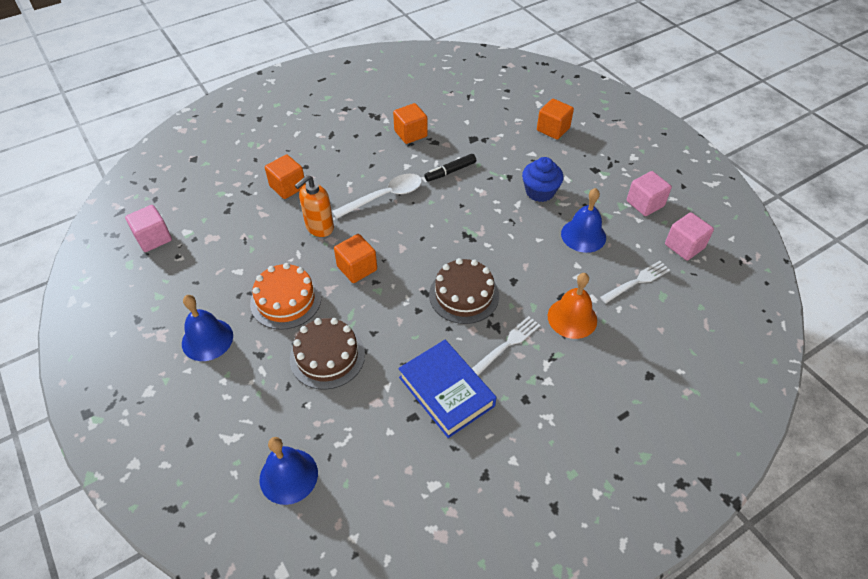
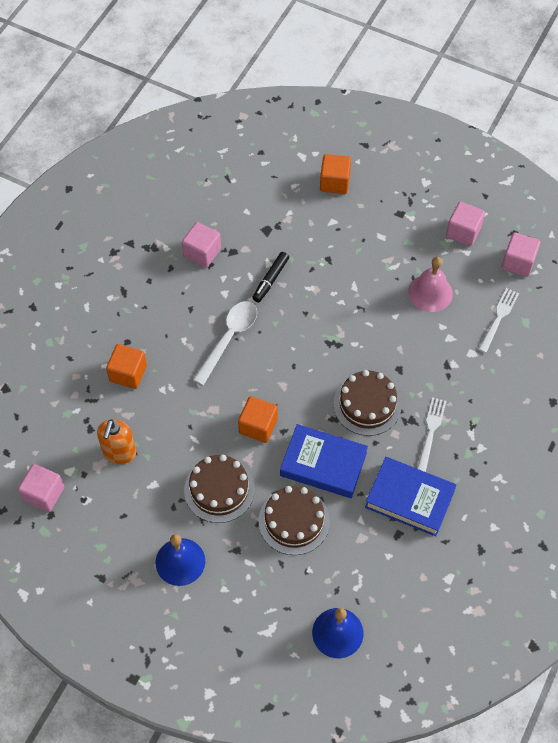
camera: 30 degrees left, 10 degrees up
(286, 300) = (219, 490): orange cake -> brown cake
(319, 228) = (193, 402): orange soap dispenser -> orange soap dispenser (119, 453)
(389, 323) = (323, 464): none -> blue book
(410, 134) = (202, 252): orange cube -> pink cube
(540, 192) = (366, 263): blue cupcake -> none
(572, 318) = (467, 380): orange bell -> none
(583, 235) = (430, 292): blue bell -> pink bell

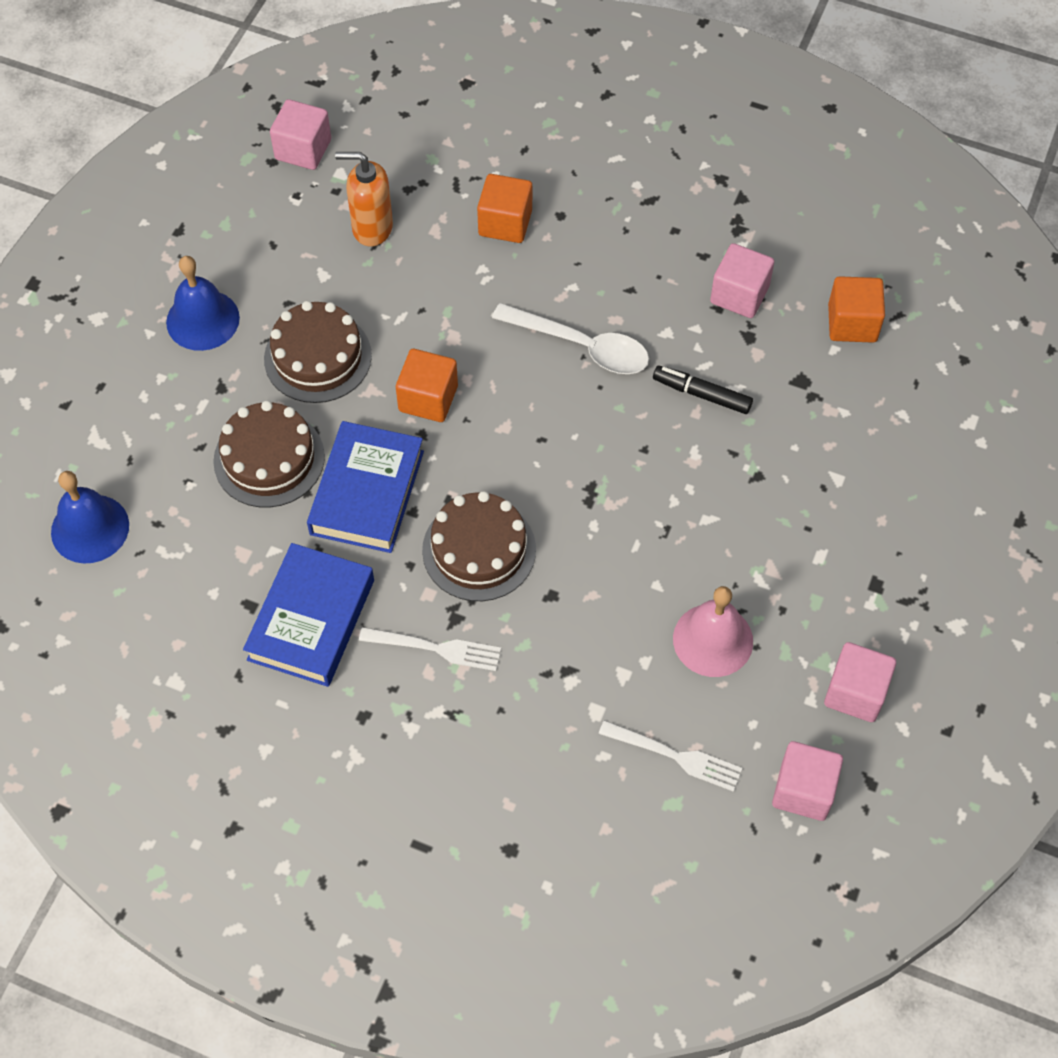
camera: 85 degrees right, 0 degrees up
(334, 182) = (923, 476): orange cube -> orange cube (852, 323)

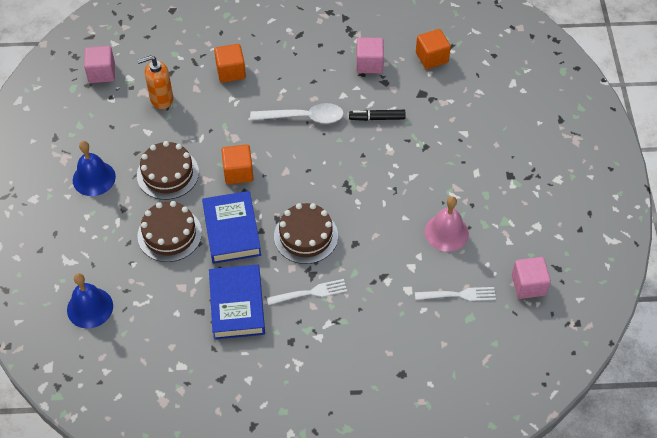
camera: 25 degrees left, 5 degrees down
(855, 692) = (528, 229): pink cube -> none

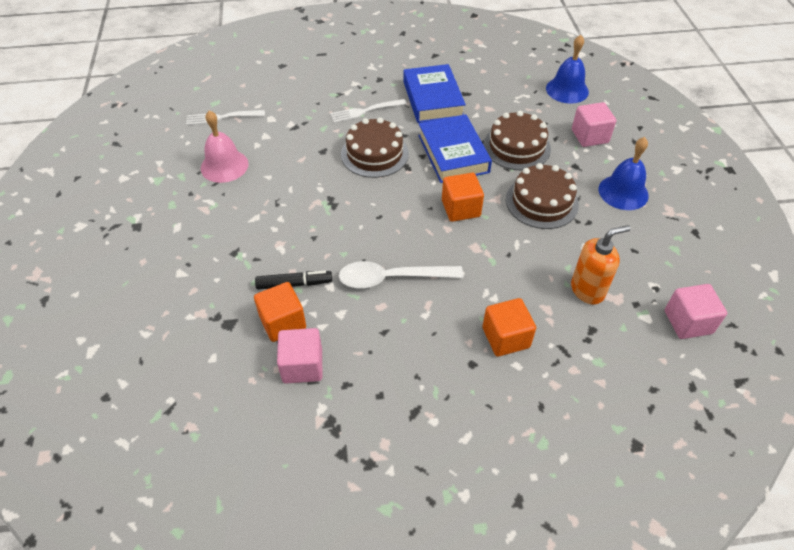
camera: 175 degrees right, 5 degrees down
(431, 57) = (205, 384): orange cube -> orange cube (283, 322)
(528, 285) = (150, 128): pink cube -> pink cube (589, 136)

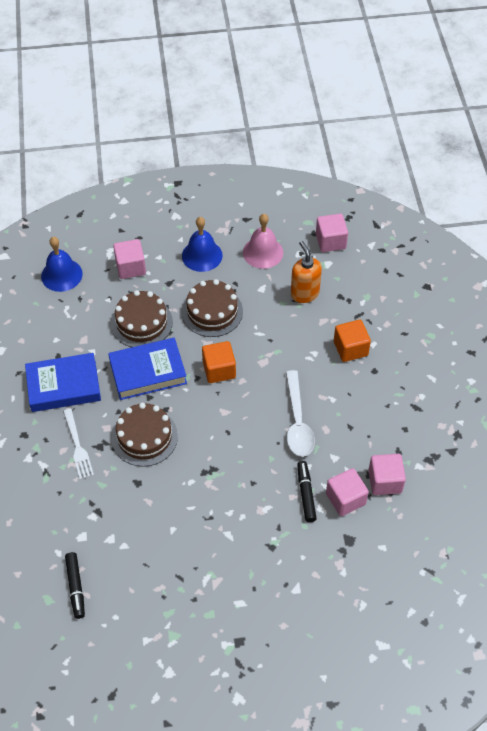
camera: 90 degrees left, 5 degrees up
(222, 117) = (76, 587): white fork -> black marker
(224, 166) = (155, 572): pink bell -> pink bell (263, 252)
(283, 322) = (345, 499): orange cube -> pink cube

